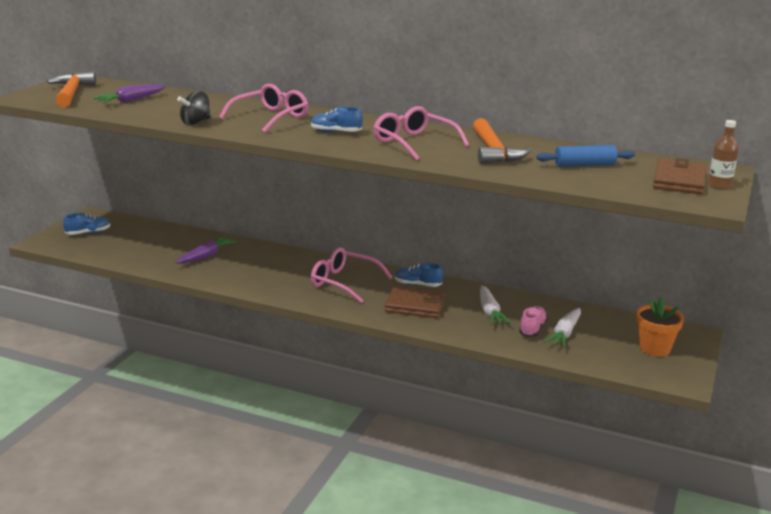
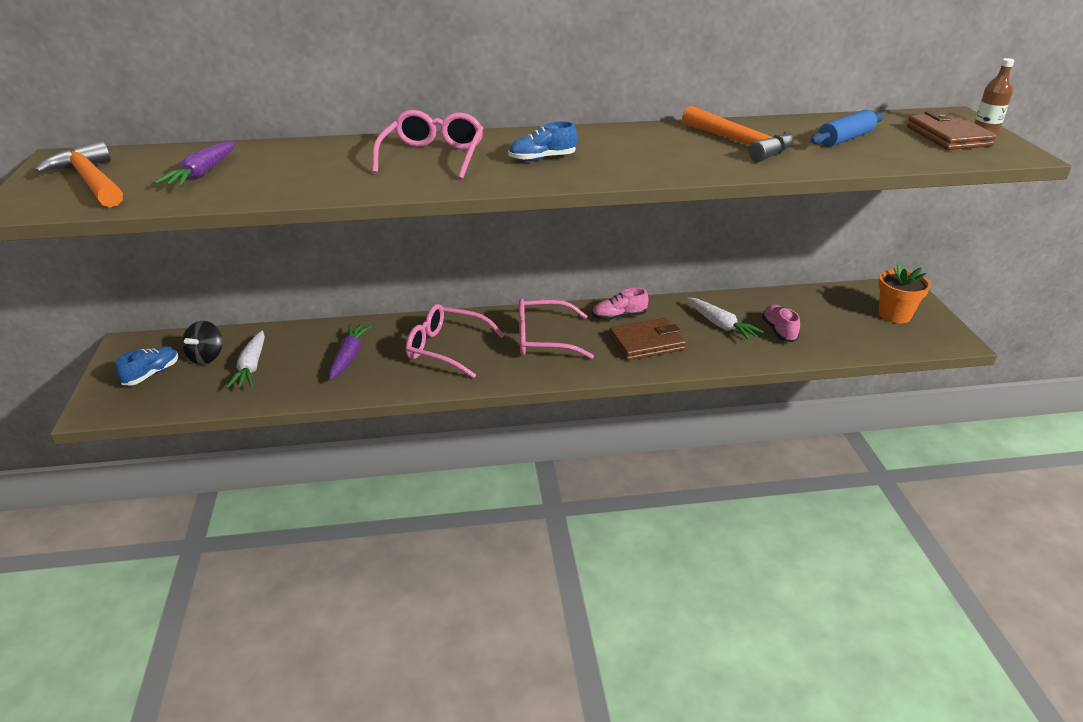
camera: 30 degrees left, 10 degrees up
(195, 122) = (349, 186): black spinning top -> black spinning top (206, 357)
(414, 143) = (648, 152): pink glasses -> pink glasses (446, 348)
(417, 285) = (619, 316): blue shoe -> pink shoe
(565, 334) = (810, 326): white carrot -> white carrot (251, 367)

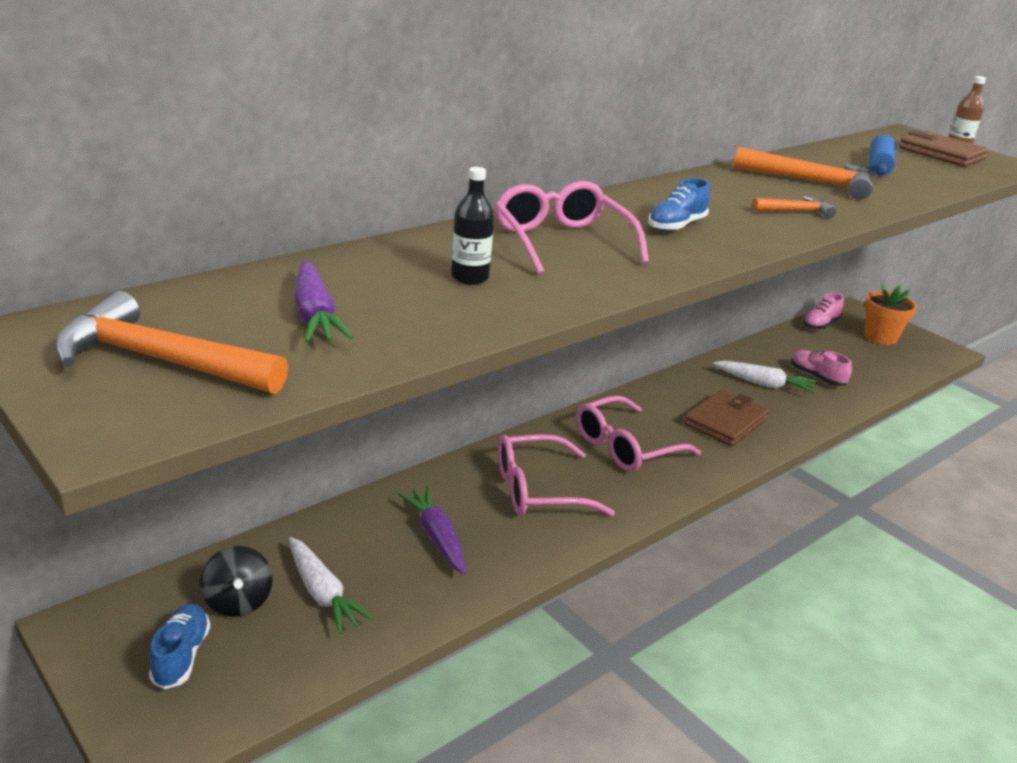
camera: 35 degrees left, 5 degrees down
(328, 168) = (470, 277): none -> black bottle
(619, 316) = (666, 400): pink shoe -> pink shoe (820, 324)
(672, 162) = (796, 211): none -> orange hammer

